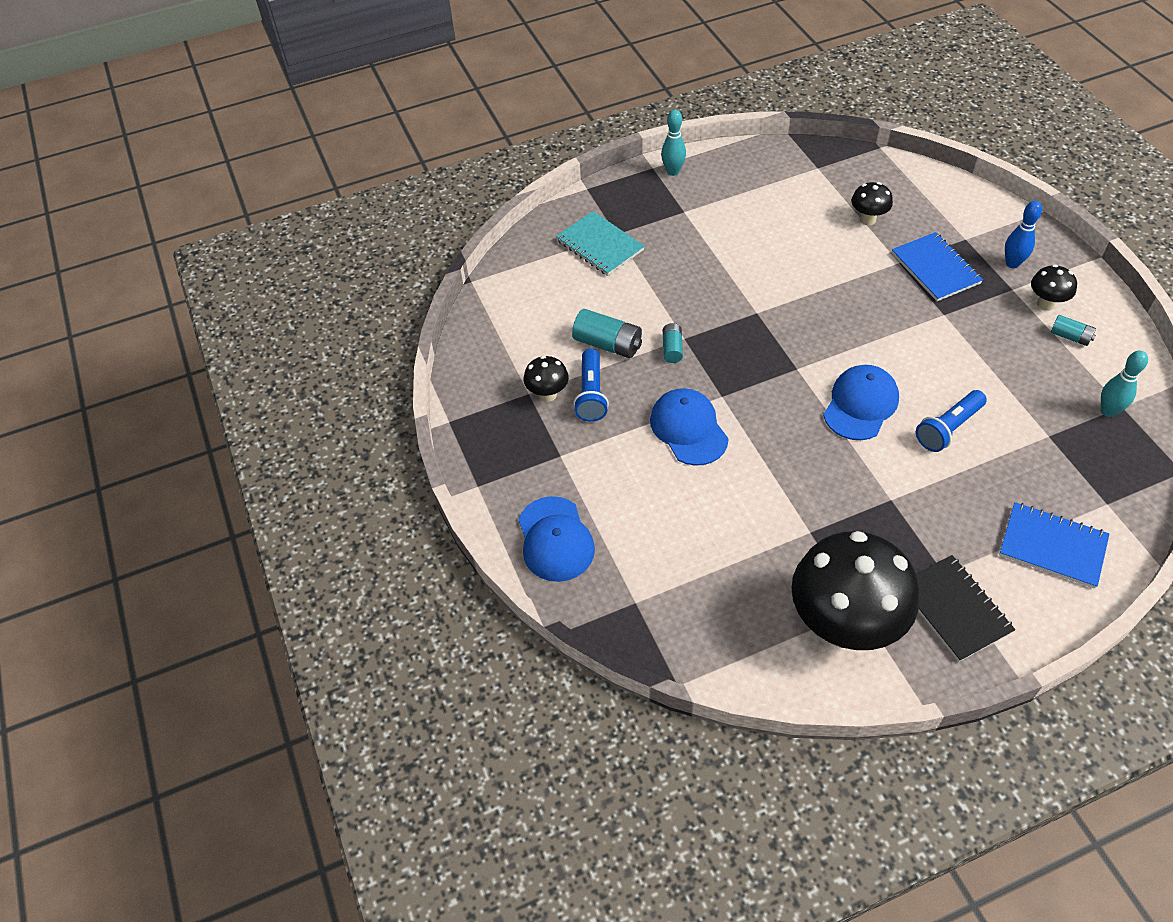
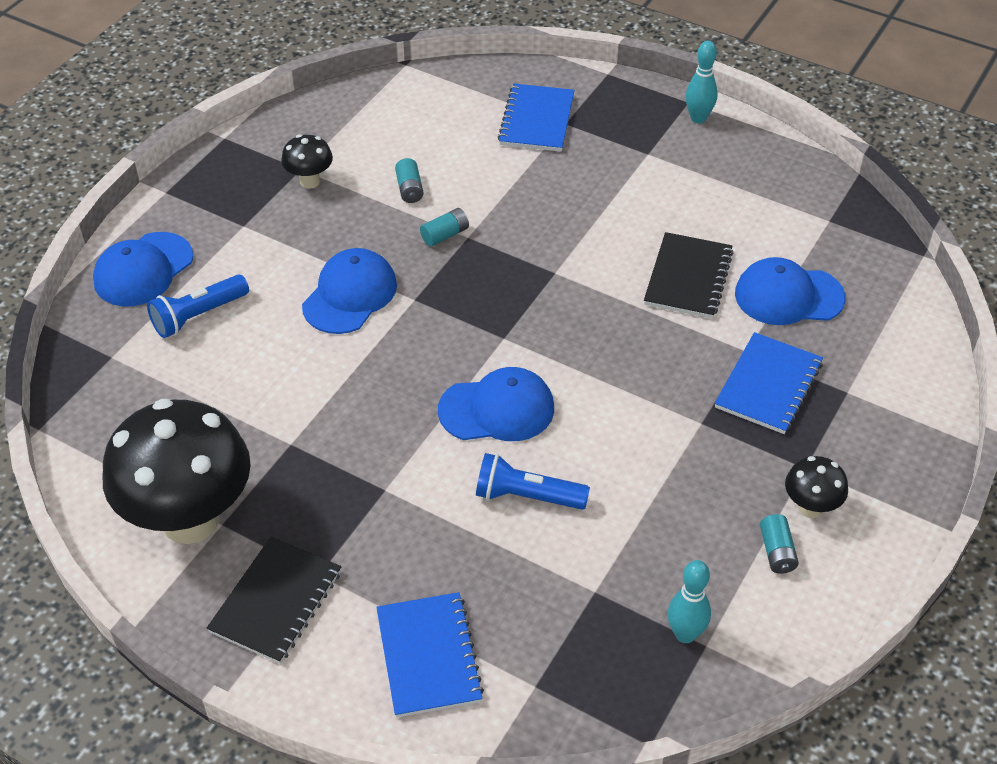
camera: 50 degrees right, 5 degrees down
(591, 394) = (335, 209): blue flashlight -> blue flashlight (198, 316)
(600, 245) = (537, 120): turquoise notebook -> blue notebook
(608, 344) = (409, 189): turquoise battery -> turquoise battery, size x0.59
(815, 254) = (688, 278): none -> black notebook
(867, 219) = (788, 296): black mushroom -> blue cap
(1012, 263) = (849, 450): blue bowling pin -> none

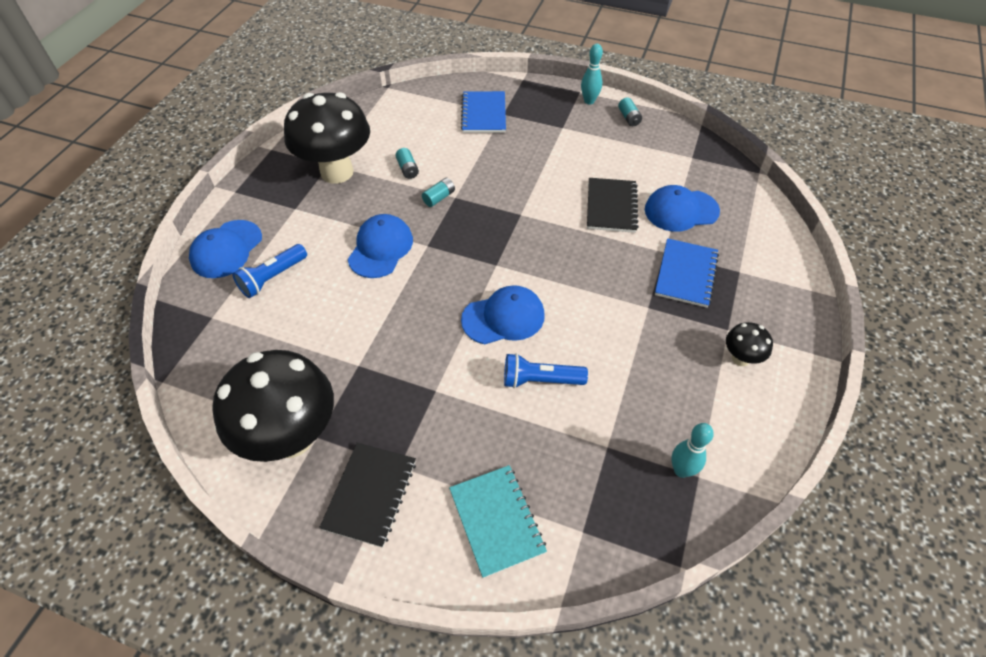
camera: 10 degrees left, 5 degrees up
(310, 181) = (337, 172): black mushroom -> black mushroom, size x2.27
(428, 656) = (496, 521): blue notebook -> turquoise notebook
(777, 552) = (727, 395): turquoise battery -> turquoise battery (629, 118)

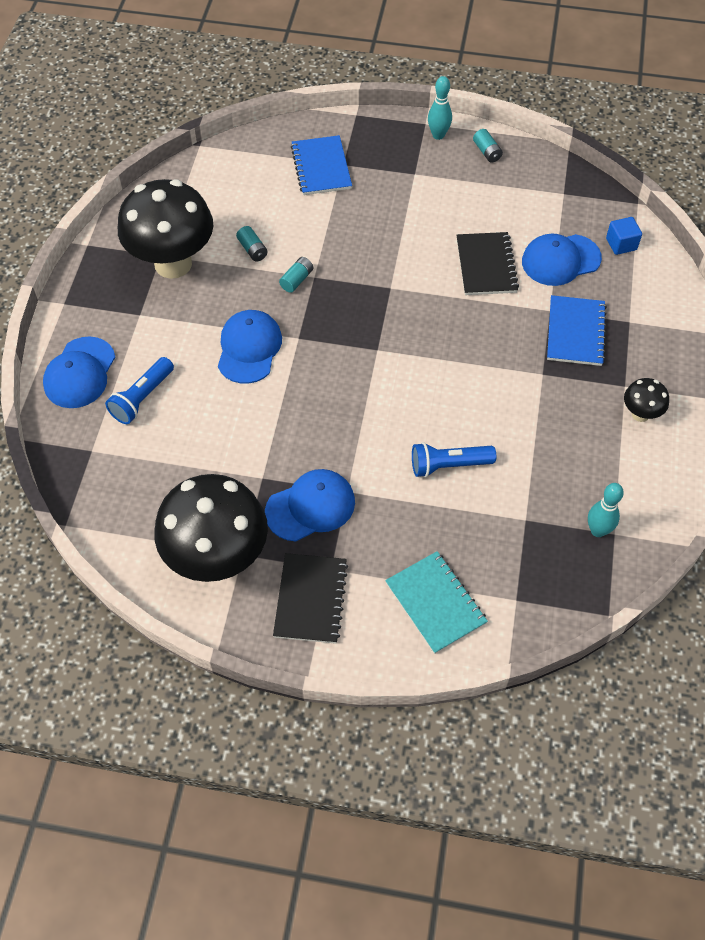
camera: 10 degrees left, 5 degrees up
(503, 317) = (398, 406): blue cap -> blue cap (310, 507)
(739, 204) = (621, 244): none -> blue cube

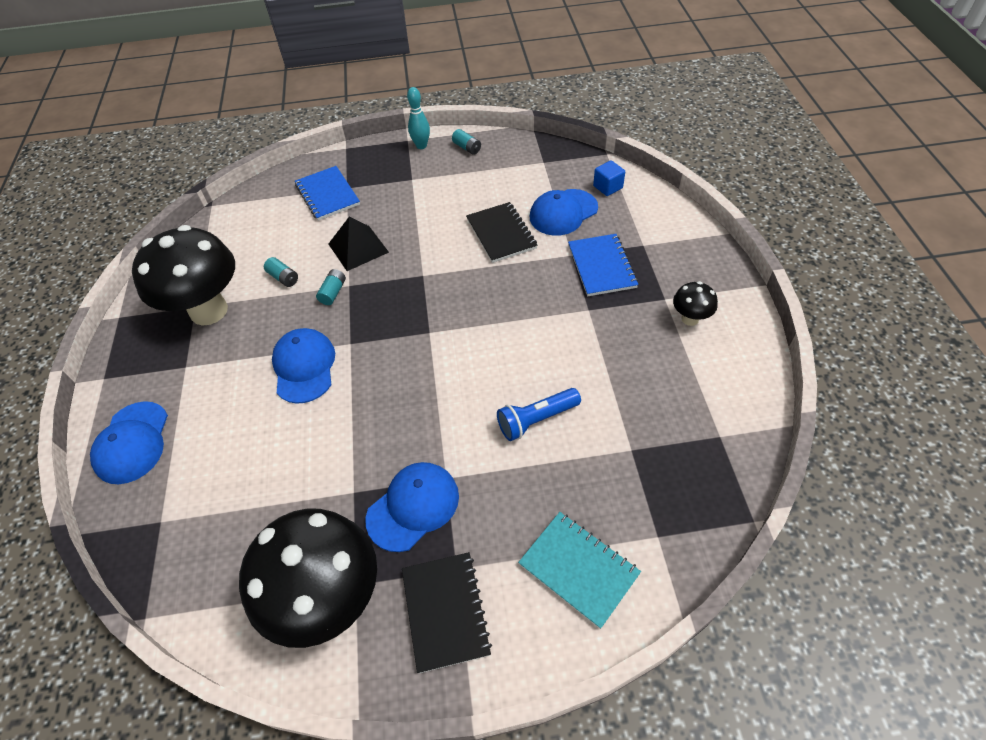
camera: 15 degrees left, 5 degrees down
(142, 398) = (205, 448): blue flashlight -> none
(335, 238) = (358, 248): none -> black pyramid
(598, 530) = (703, 438): turquoise bowling pin -> none

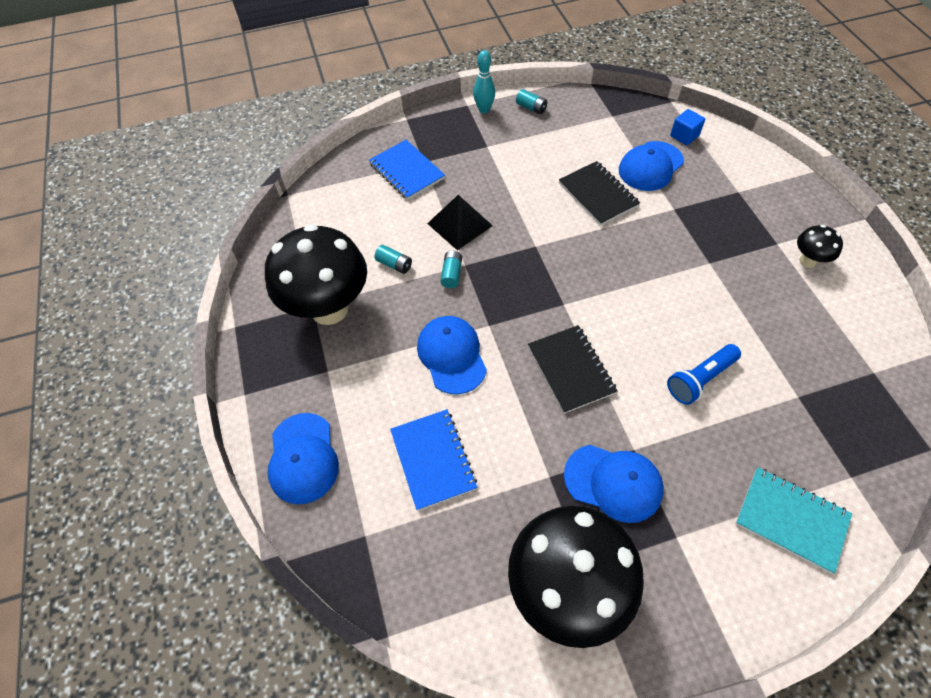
camera: 10 degrees left, 5 degrees up
(413, 507) = (613, 482): blue cap -> blue cap turned 75 degrees clockwise
(445, 611) = (682, 580): black notebook -> black notebook (571, 370)
(601, 266) = (707, 217): blue notebook -> blue notebook (433, 459)

